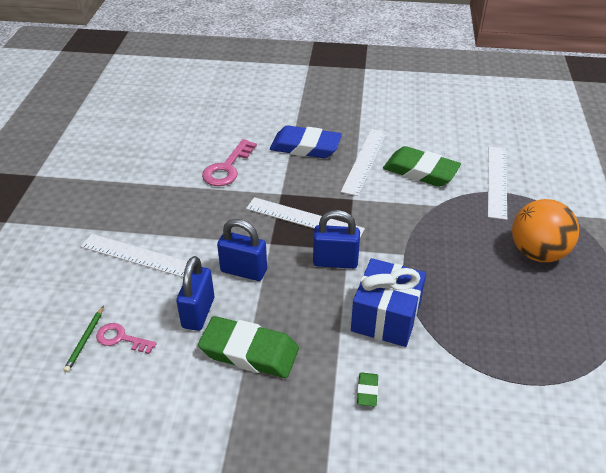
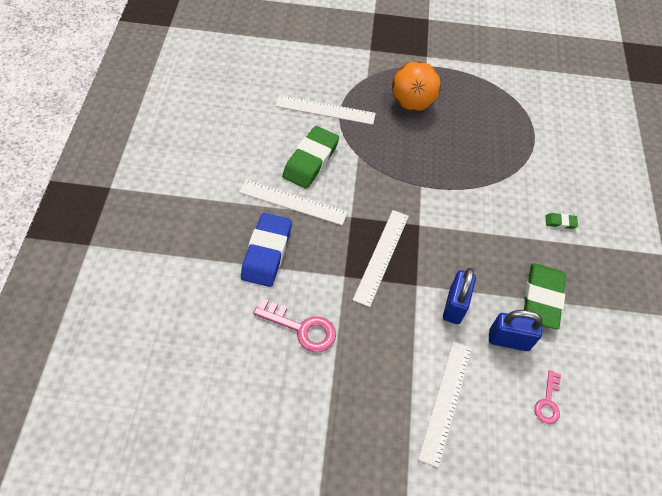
camera: 95 degrees left, 15 degrees up
(85, 340) = (556, 434): green pencil -> none
(335, 261) = (435, 234): blue padlock -> none
(386, 317) = (490, 204): blue gift -> none

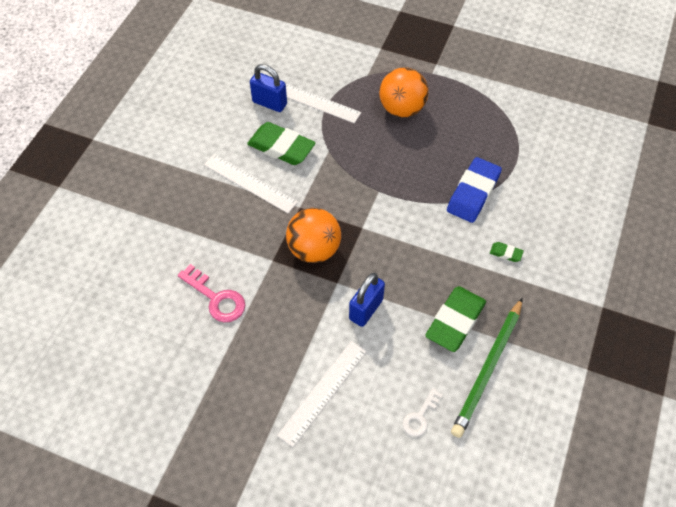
camera: 20 degrees right, 0 degrees up
(267, 252) = (209, 224): blue eraser -> blue eraser (473, 193)
(311, 160) = (281, 147): green eraser -> green eraser turned 75 degrees clockwise
(381, 256) = (314, 249): white ruler -> orange ball
(508, 340) = (405, 352): blue padlock -> blue padlock (269, 103)
(548, 402) = (420, 416): pink key -> white key
(590, 338) = (488, 369): none -> green pencil

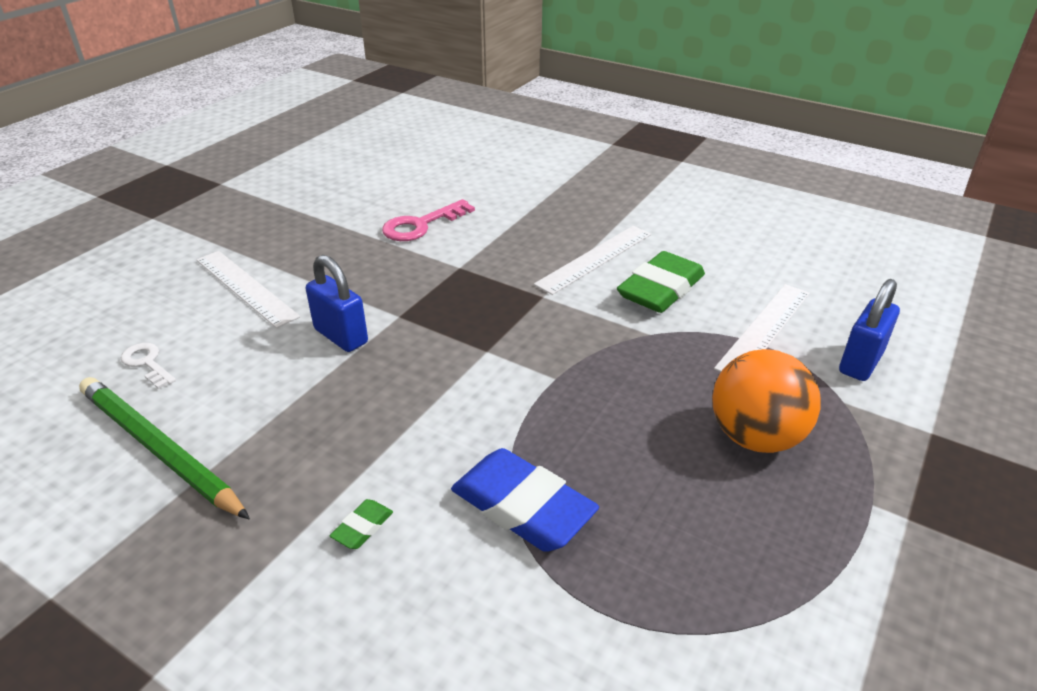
camera: 100 degrees right, 20 degrees down
(269, 103) = (754, 286): blue padlock -> blue padlock (860, 362)
(314, 249) = (463, 301): orange ball -> none
(455, 321) = (265, 426): green eraser -> none

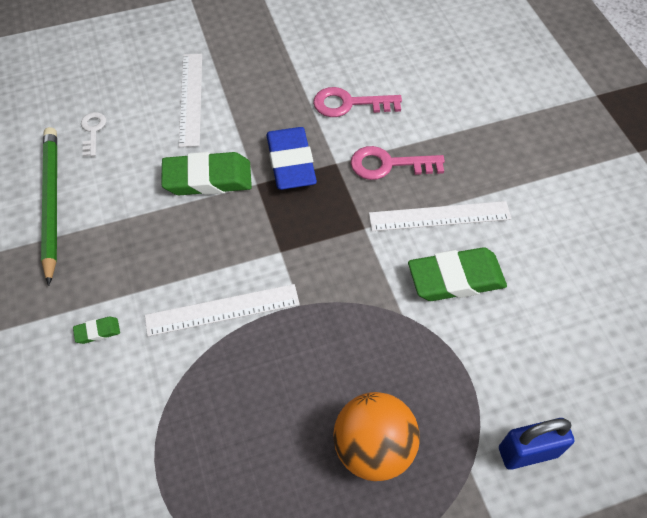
camera: 40 degrees right, 20 degrees up
(341, 336) = (208, 179): blue padlock -> green eraser
(508, 247) = (388, 165): none -> pink key
(522, 507) = (185, 384): blue eraser -> blue eraser (291, 163)
(764, 329) = (490, 369): white ruler -> white ruler (222, 310)

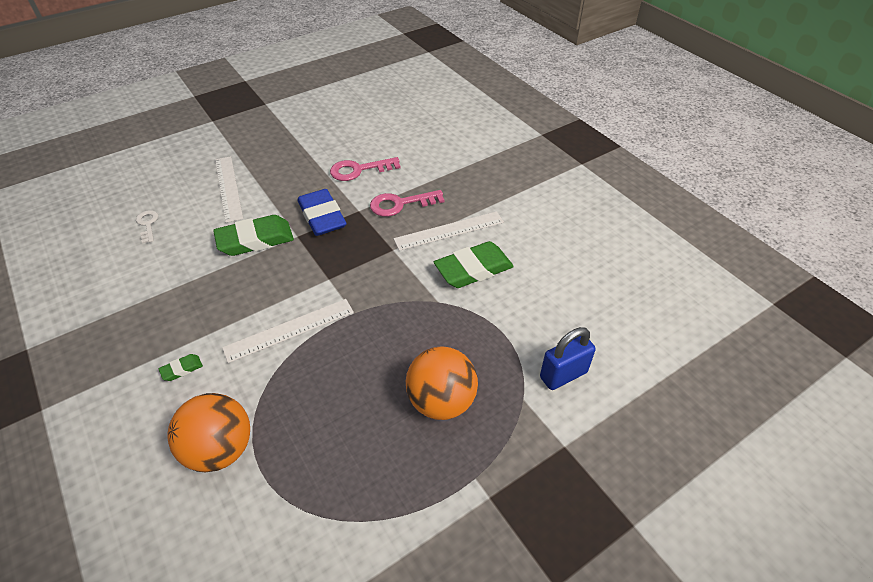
camera: 15 degrees left, 10 degrees down
(51, 203) = (120, 282): green pencil -> none
(120, 442) = (220, 449): none -> orange ball

